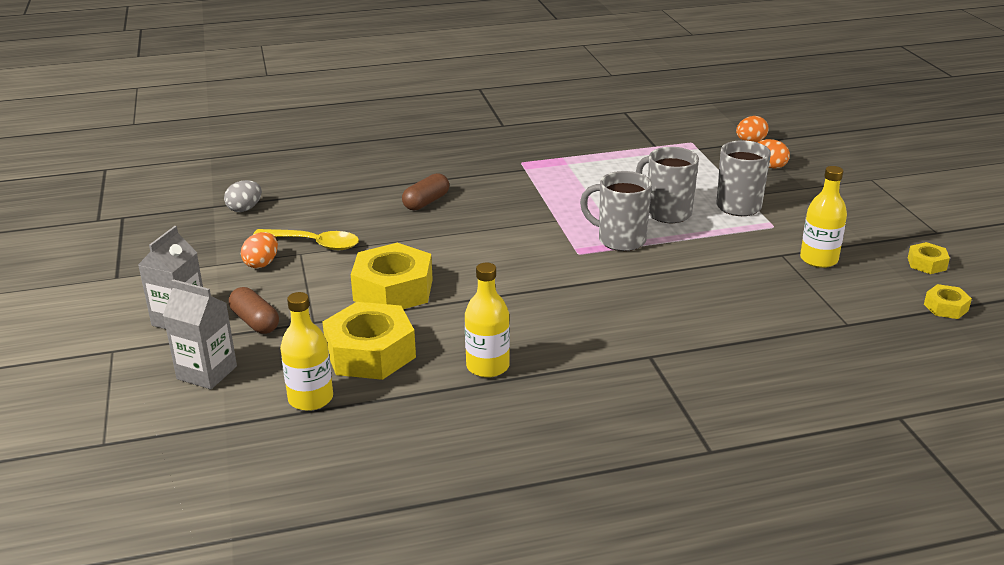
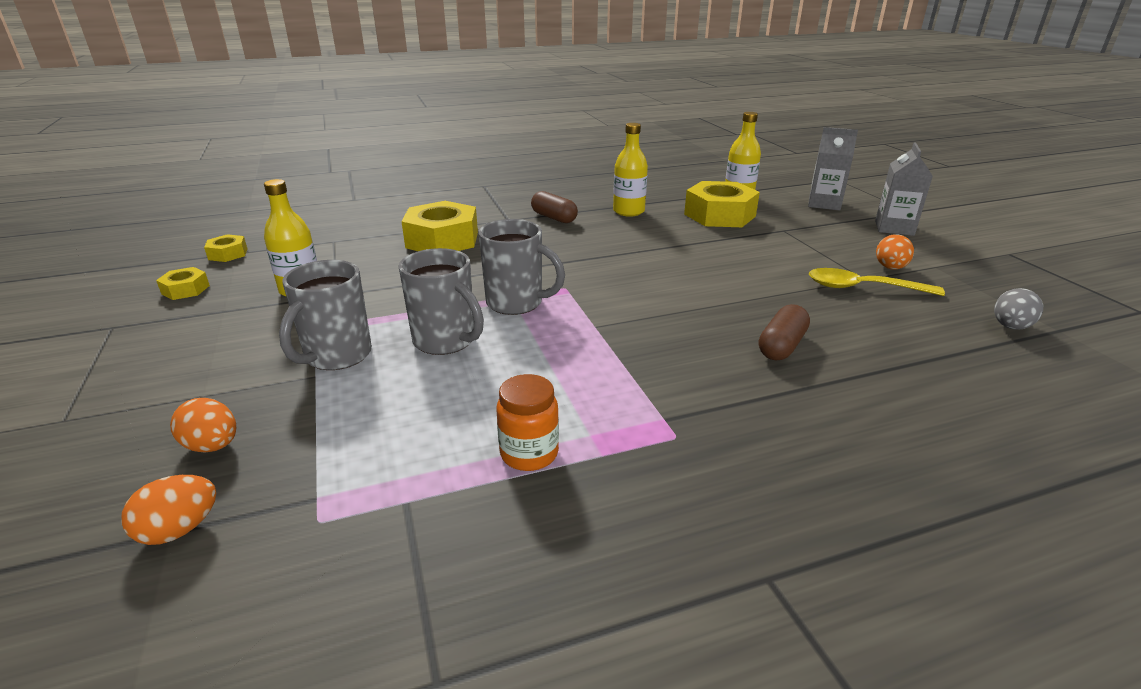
camera: 175 degrees right, 0 degrees up
(255, 322) = (830, 228): brown capsule -> brown capsule (554, 218)
(393, 290) = (737, 251): yellow nut -> yellow nut (442, 240)
(600, 158) = (529, 453): none -> orange jar

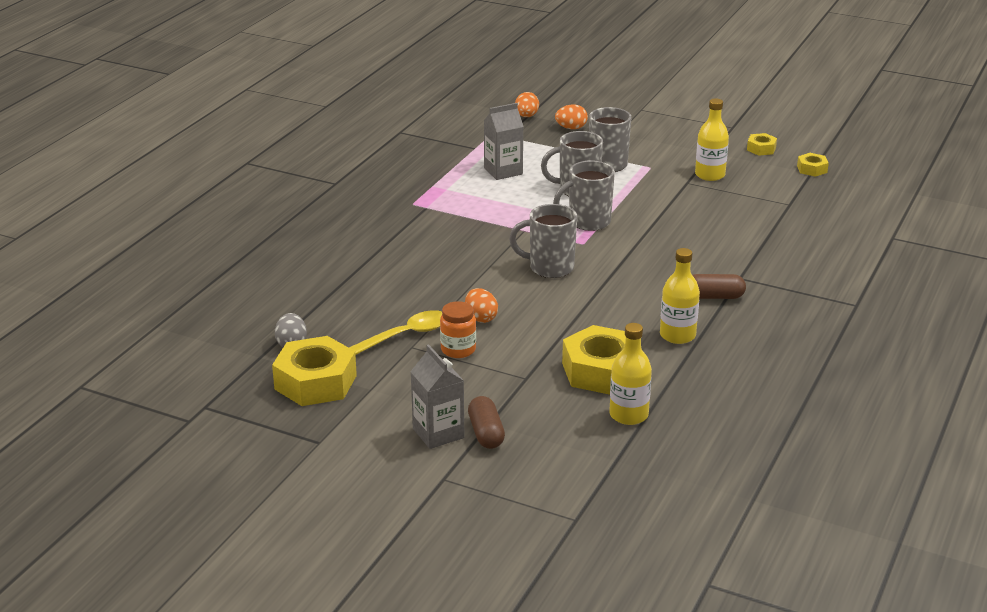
camera: 135 degrees right, 0 degrees up
(442, 240) = (732, 238): yellow nut -> yellow nut (315, 382)
(529, 453) = (459, 175): orange jar -> orange jar (458, 350)
(637, 282) = (549, 268): none -> grey mug
(781, 346) = (413, 265): brown capsule -> brown capsule (486, 433)
(824, 204) = (536, 446): grey carton -> grey carton (503, 171)
(890, 268) = (402, 368): orange egg -> orange egg (481, 318)

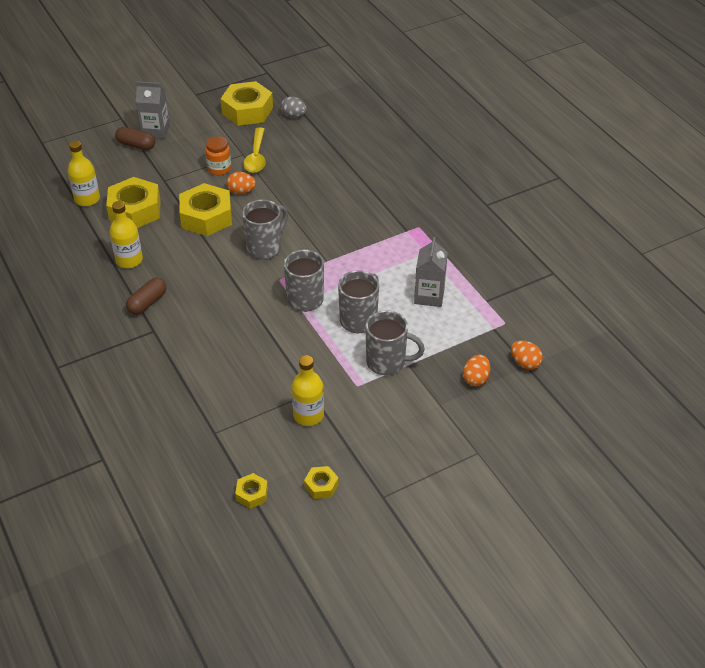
camera: 125 degrees right, 15 degrees up
(550, 321) = (206, 217): none -> yellow nut

